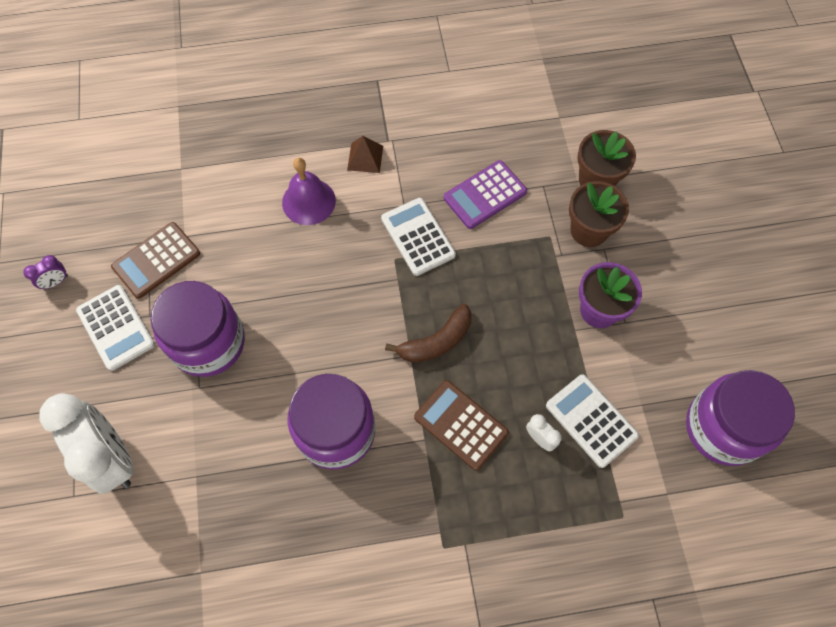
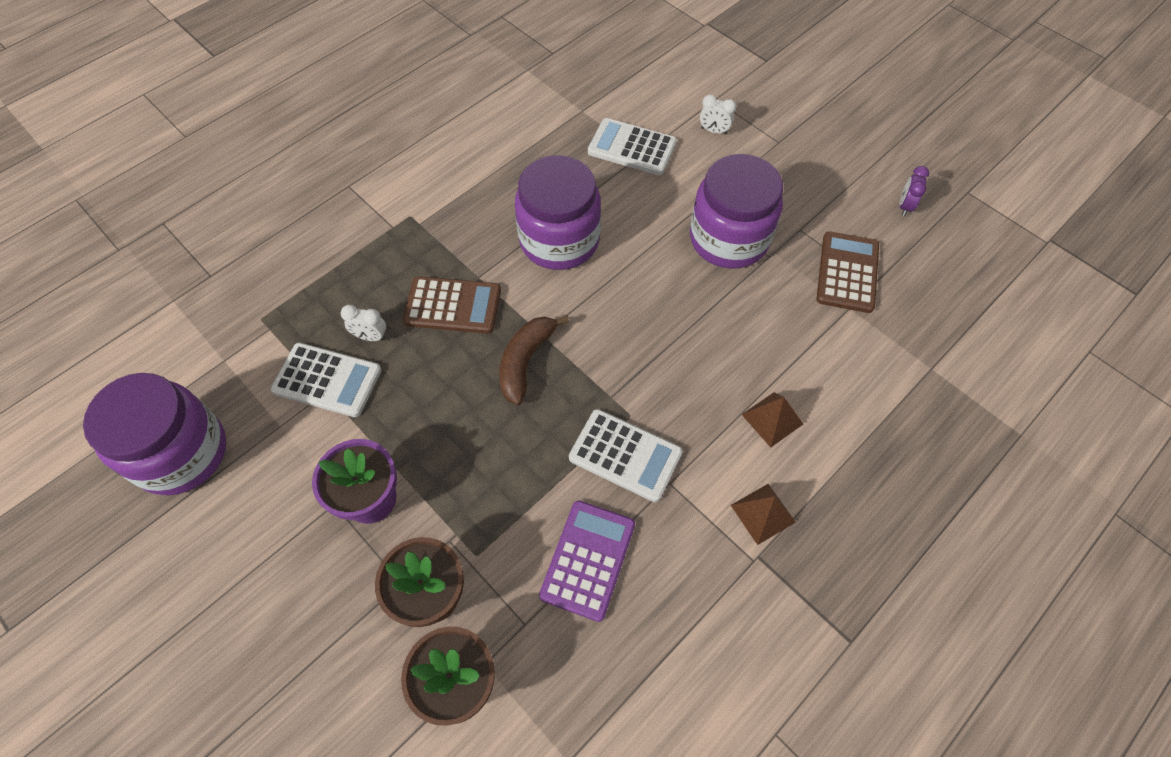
camera: 145 degrees right, 5 degrees down
(112, 458) = (714, 131): white clock -> white clock, size x0.41
(116, 328) = (815, 205): white calculator -> white calculator (632, 147)
(308, 201) = (772, 419): purple bell -> brown pyramid

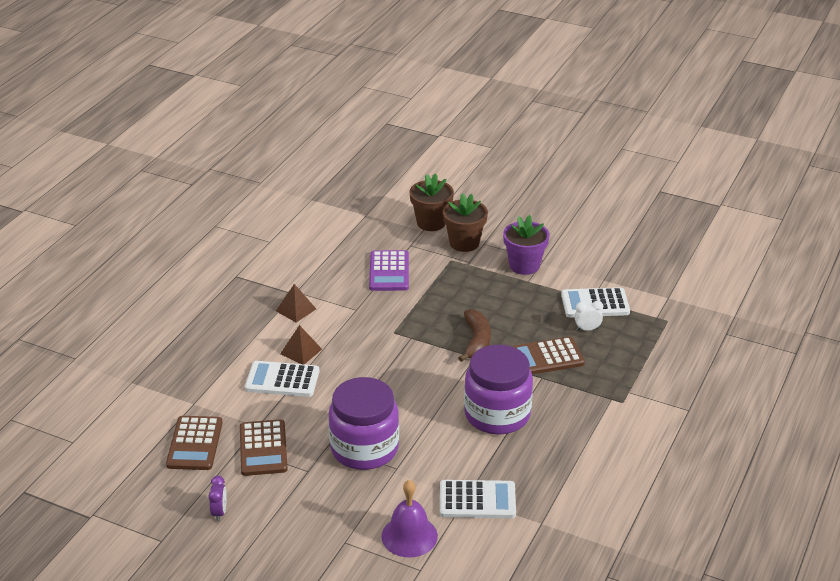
camera: 160 degrees right, 25 degrees down
(181, 453) = (647, 257): purple jar -> none
(625, 455) = (388, 314): white calculator -> white calculator (282, 380)
(714, 131) = (409, 536): white clock -> purple bell
(931, 303) = (194, 444): none -> brown calculator

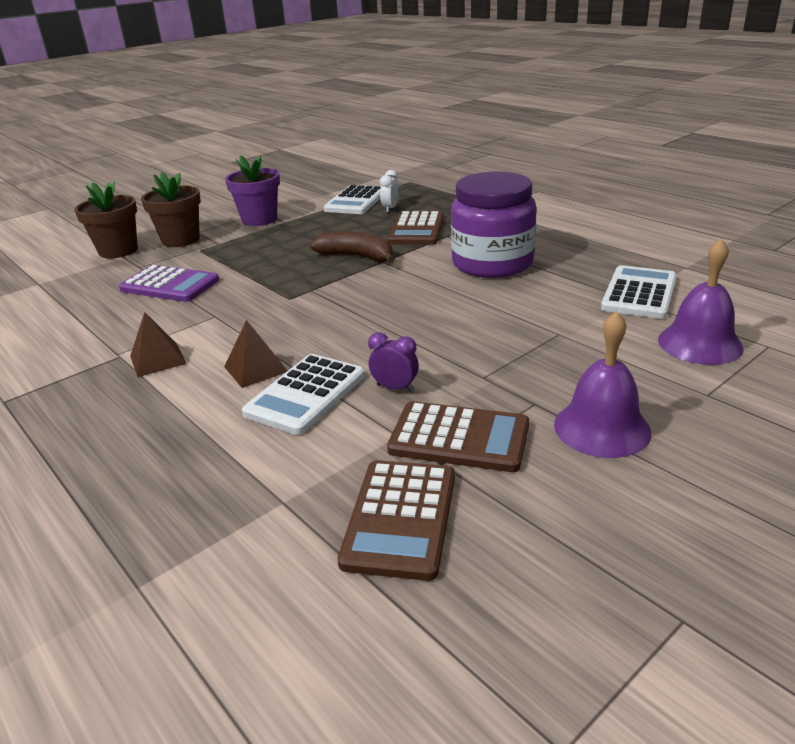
camera: 65 degrees left, 5 degrees down
(194, 444) = (400, 518): brown calculator -> brown calculator turned 75 degrees clockwise
(219, 512) = (611, 515): purple clock -> purple clock (395, 388)
(292, 501) = (602, 428): none -> purple bell
(364, 448) = (508, 350): purple jar -> none

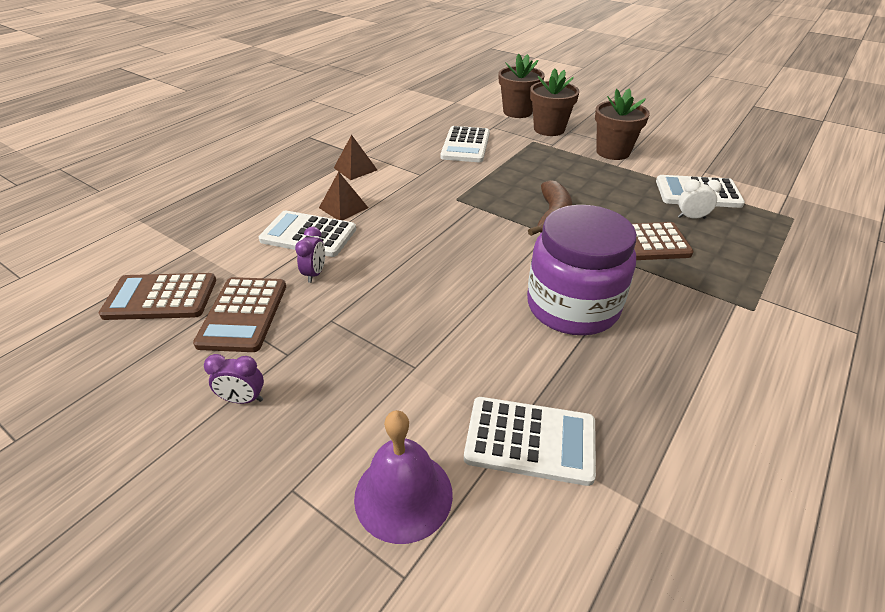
camera: 75 degrees right, 10 degrees up
(170, 285) = (465, 145): purple calculator -> white calculator
(259, 219) = (613, 152): purple flower pot -> brown flower pot
(602, 428) = (243, 399): purple bell -> purple clock

